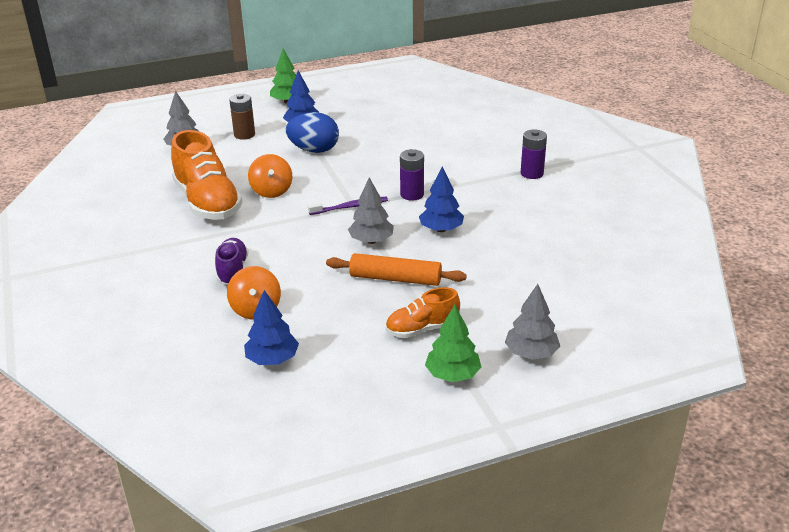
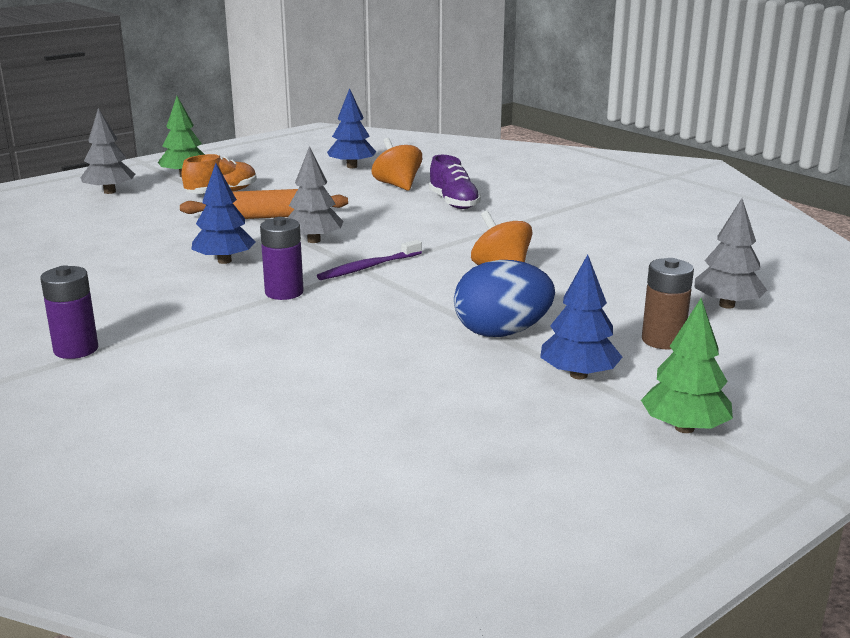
camera: 160 degrees right, 10 degrees down
(208, 203) = (570, 247): orange shoe -> none

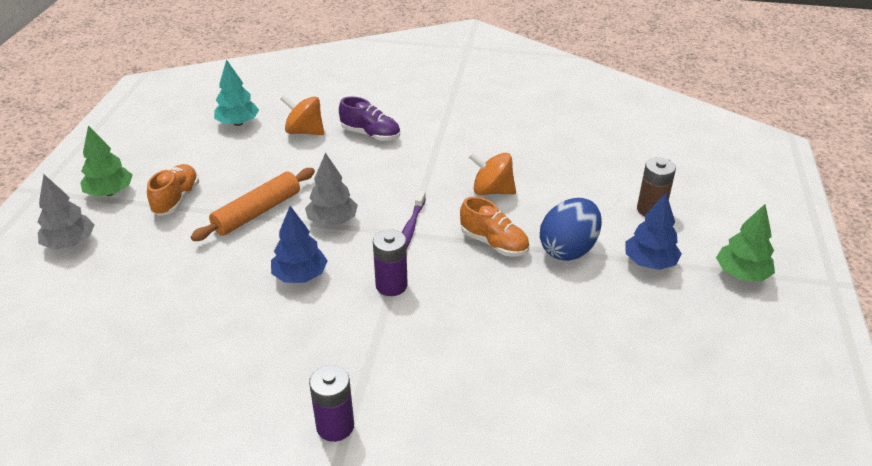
camera: 40 degrees left, 15 degrees up
(352, 166) = (238, 123): blue tree -> turquoise tree
(431, 302) = (494, 243): none -> orange shoe
(726, 305) = (643, 162): grey tree -> none

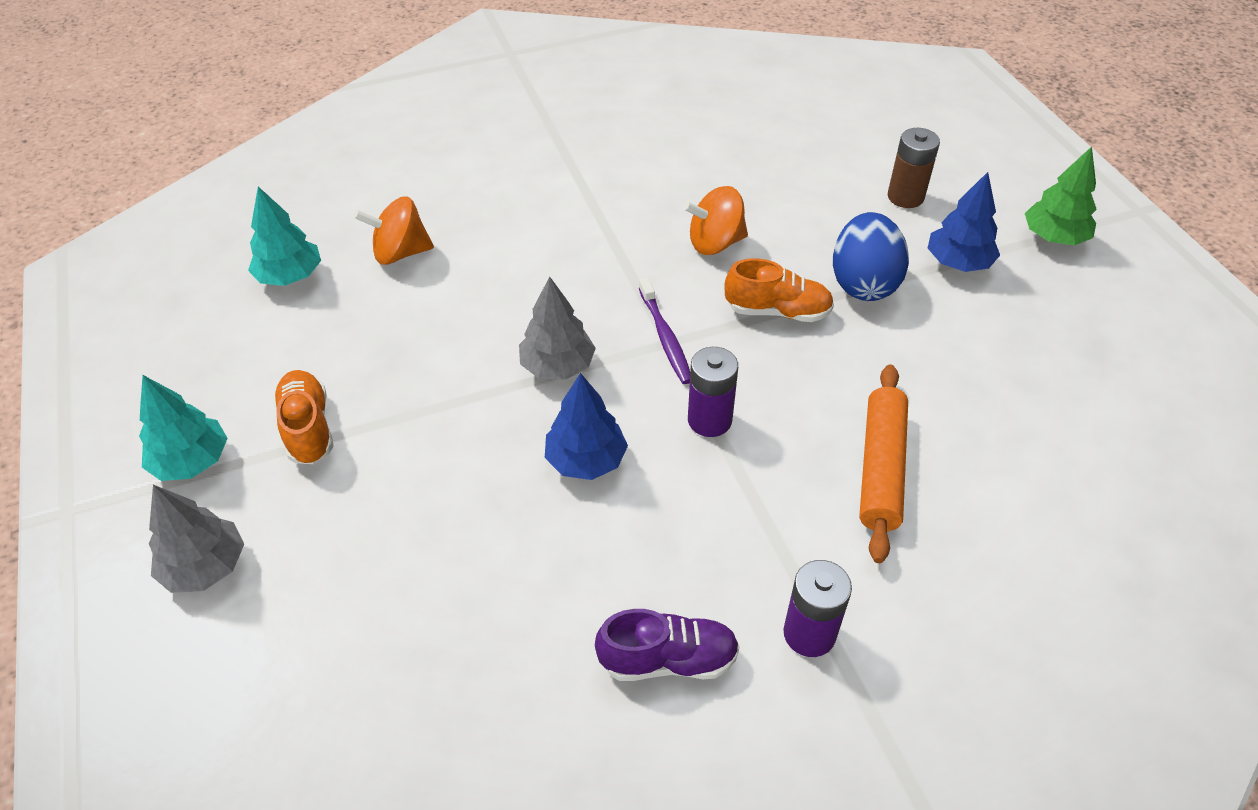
camera: 30 degrees left, 10 degrees up
(110, 192) = (192, 461): green tree -> turquoise tree
(257, 212) = (444, 397): orange rolling pin -> orange rolling pin (880, 468)
(371, 134) = (495, 223): purple shoe -> purple shoe (668, 659)

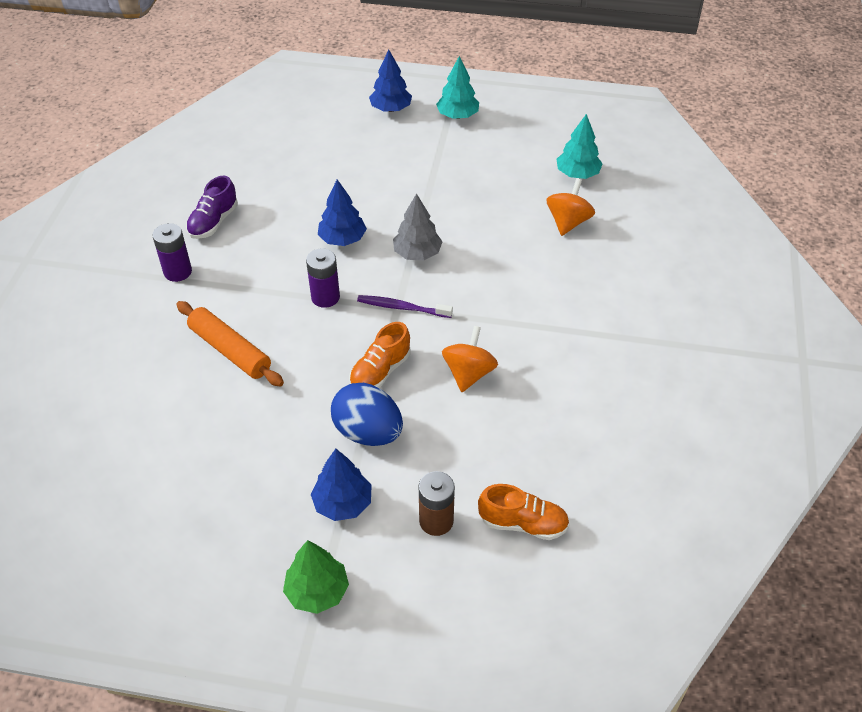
camera: 120 degrees right, 0 degrees up
(205, 567) = (391, 109): grey tree -> blue tree
(308, 428) = (449, 154): orange shoe -> orange shoe (523, 523)

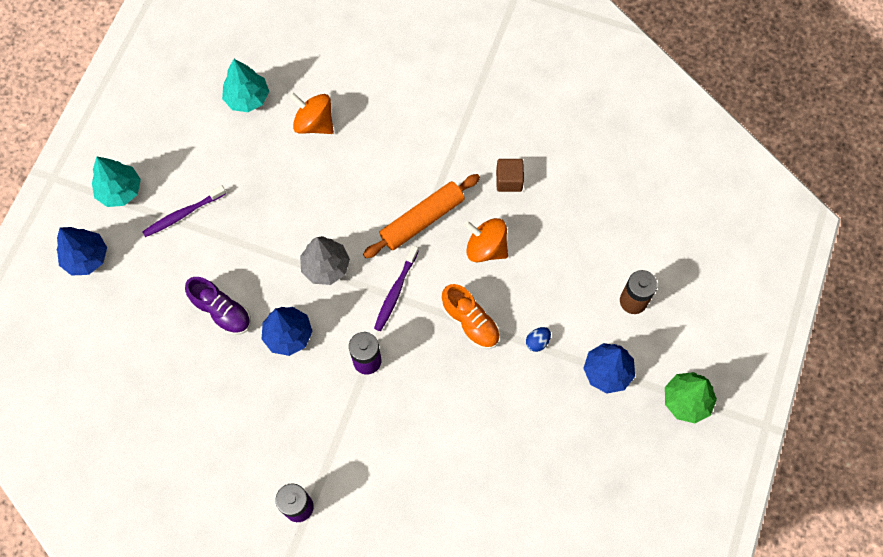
camera: 80 degrees left, 20 degrees up
(213, 222) = (229, 466): purple shoe -> purple shoe (222, 311)
(230, 350) = (419, 457): orange rolling pin -> orange rolling pin (422, 220)
(368, 432) = (537, 342): blue egg -> blue egg, size x0.41
(446, 155) = (183, 214): none -> purple toothbrush
(523, 523) = (643, 237): orange shoe -> none
(556, 383) = (509, 180): none -> brown cube

